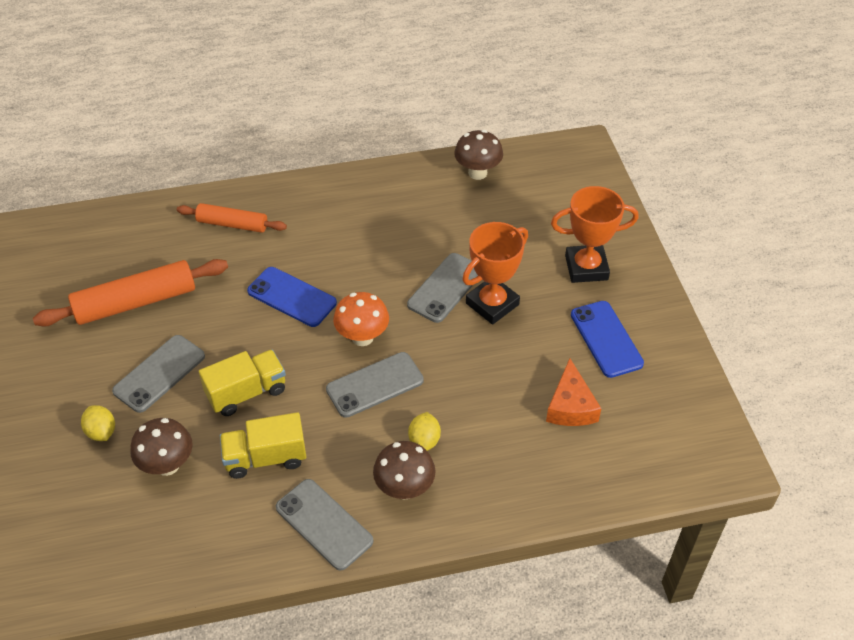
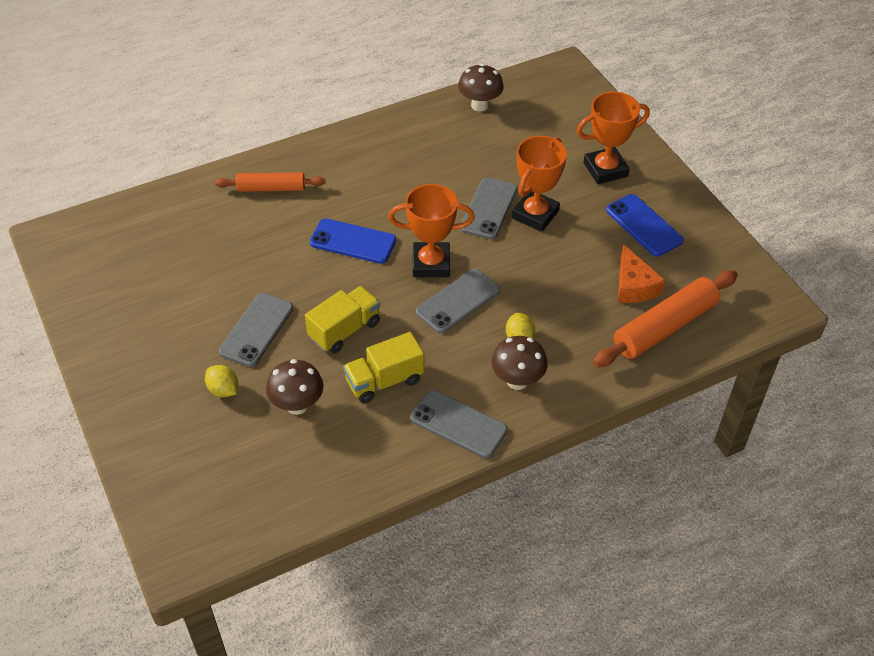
camera: 15 degrees left, 0 degrees up
(136, 302) = (208, 273): orange rolling pin -> orange rolling pin (664, 327)
(362, 337) = (431, 264): orange mushroom -> orange trophy

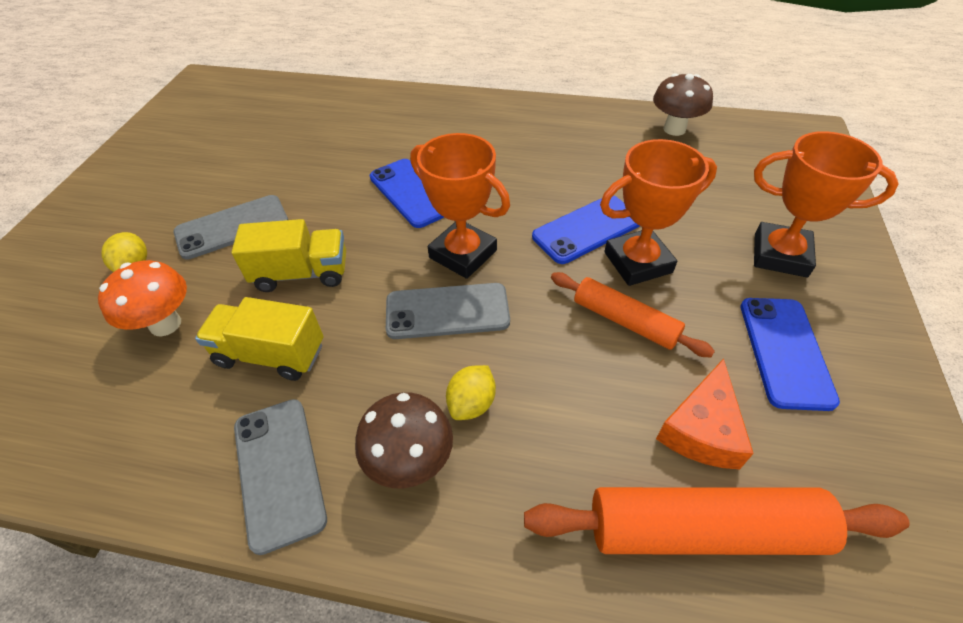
camera: 40 degrees right, 0 degrees up
(271, 188) = (396, 116): orange rolling pin -> orange rolling pin (625, 321)
(297, 405) = (165, 324): brown mushroom -> orange mushroom
(489, 208) = (587, 229): grey phone -> blue phone

